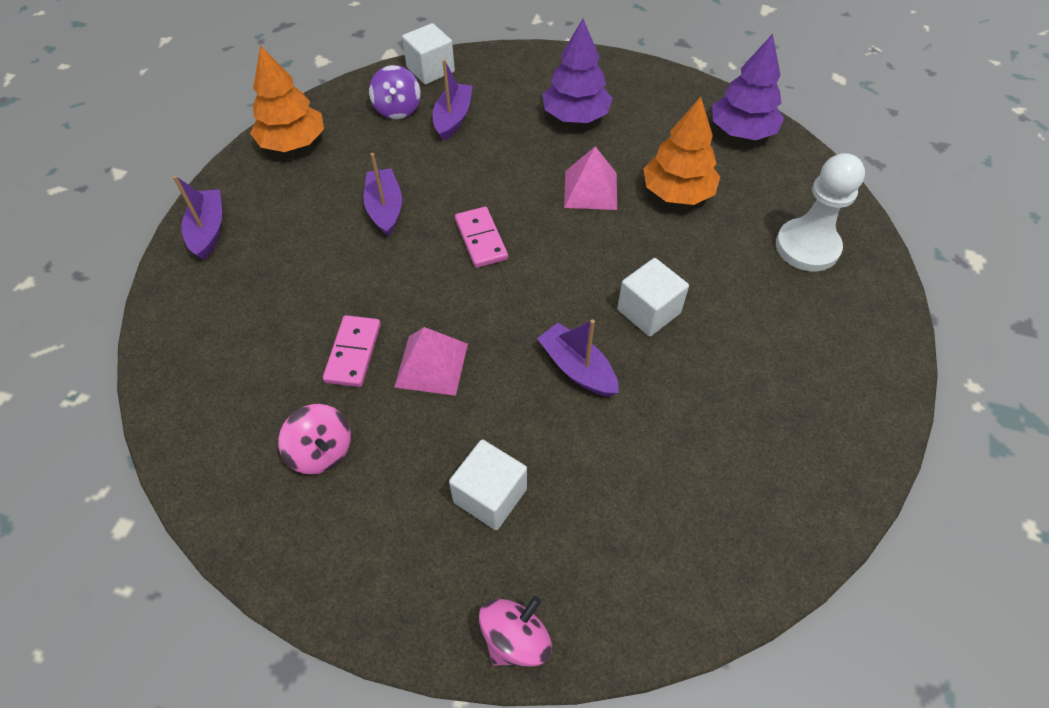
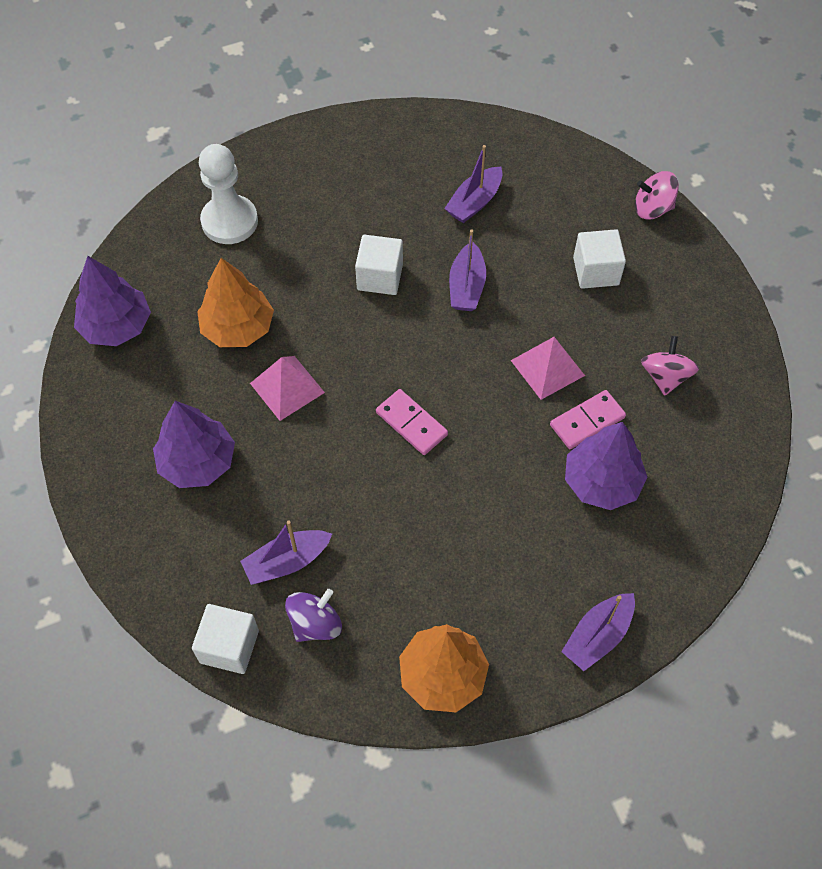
camera: 130 degrees left, 5 degrees up
(296, 320) = (602, 481): none -> purple tree
(385, 209) = (445, 519): purple boat -> purple boat (474, 202)
(481, 239) = (411, 424): pink domino -> pink domino turned 75 degrees counterclockwise

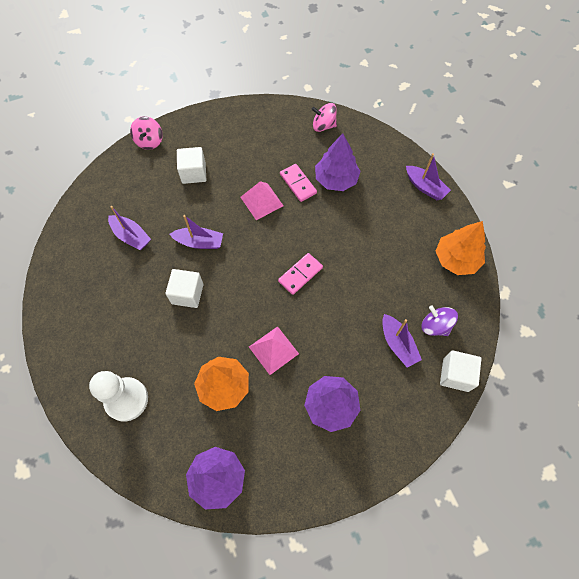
camera: 90 degrees left, 5 degrees up
(665, 377) = (269, 145): pink spinning top -> pink spinning top (323, 126)

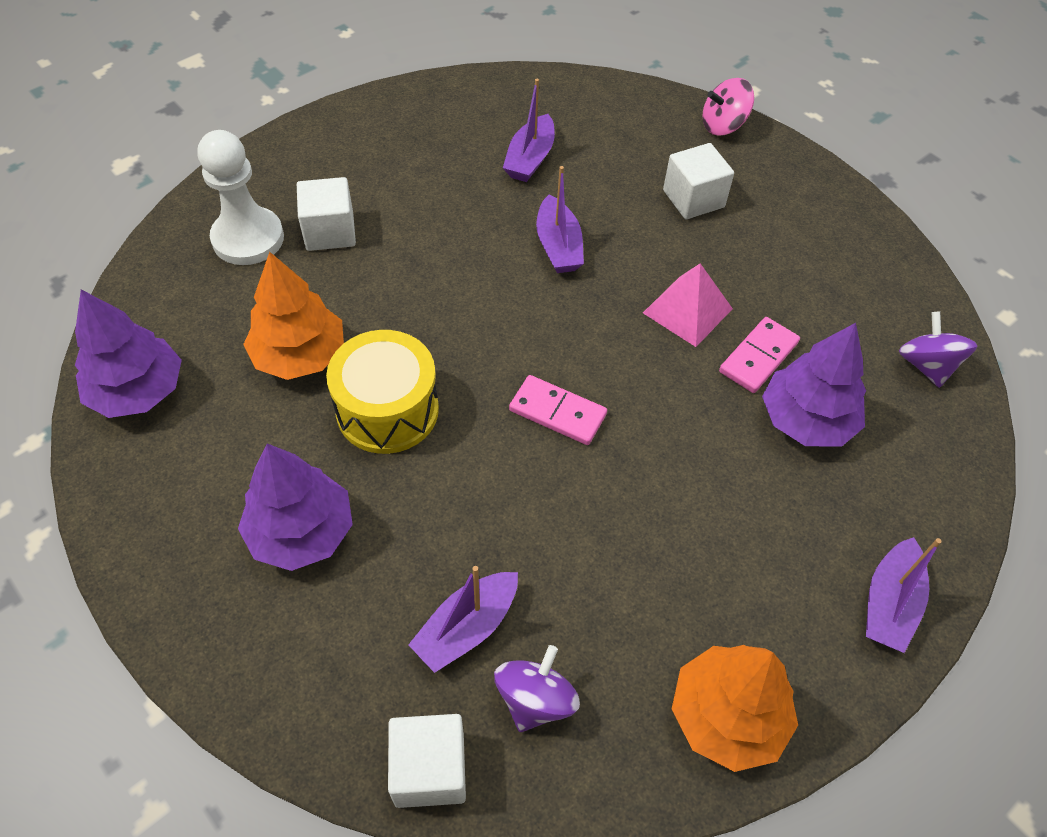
camera: 70 degrees right, 10 degrees down
(187, 294) = (453, 258): white cube -> white cube (330, 232)
(273, 350) = (387, 410): pink pyramid -> yellow drum
(323, 126) = (926, 365): pink spinning top -> purple spinning top

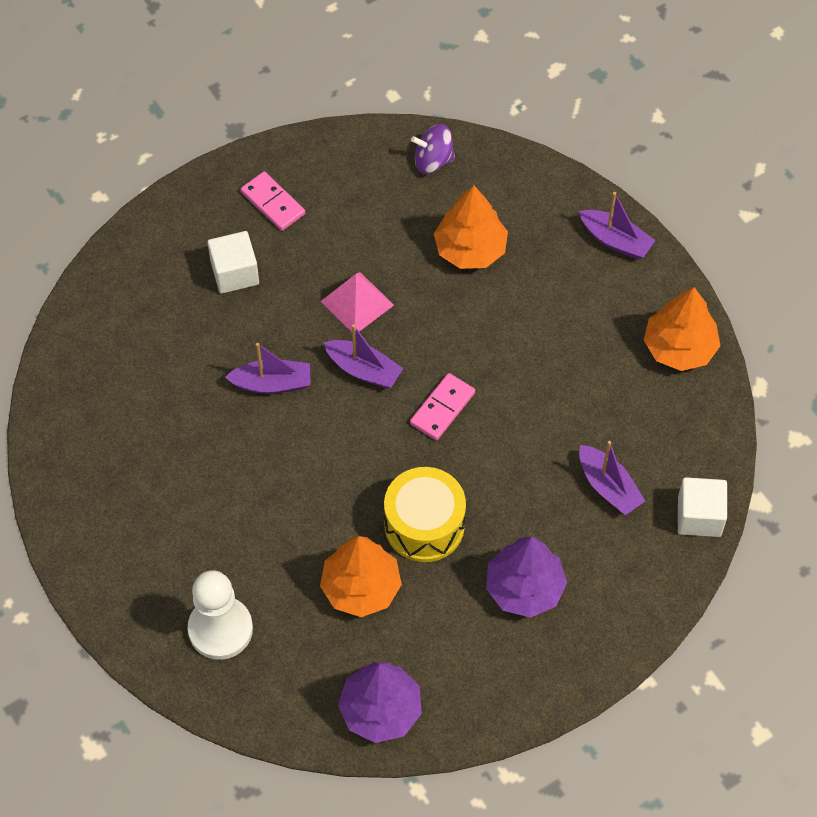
camera: 80 degrees left, 5 degrees up
(330, 232) = (224, 561): white cube -> none
(530, 159) = (160, 391): purple boat -> purple boat (363, 370)
(535, 699) = (660, 452): purple spinning top -> none
(723, 125) = (146, 230): pink spinning top -> none
(758, 357) = (410, 266): pink domino -> pink domino (273, 203)
(806, 420) = (470, 249): purple tree -> orange tree

